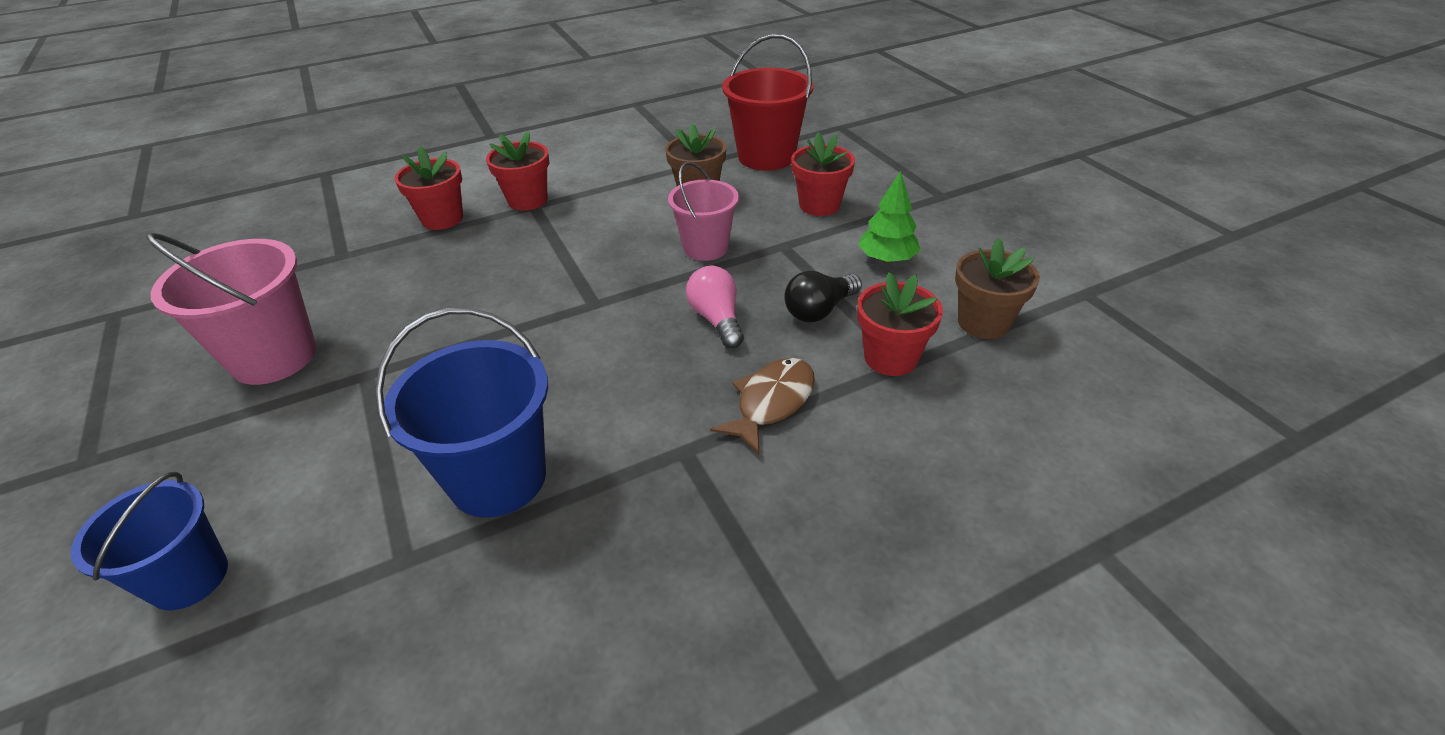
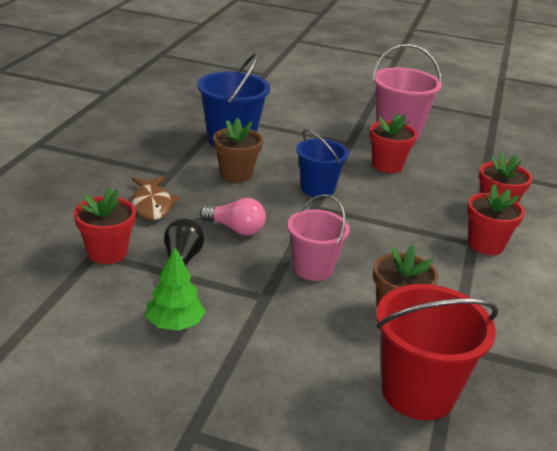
camera: 130 degrees right, 10 degrees down
(189, 578) = (279, 94): blue bucket -> blue bucket (317, 189)
(819, 205) = (289, 353): red flower pot -> red flower pot (387, 165)
(983, 323) = (60, 303): brown flower pot -> brown flower pot (236, 174)

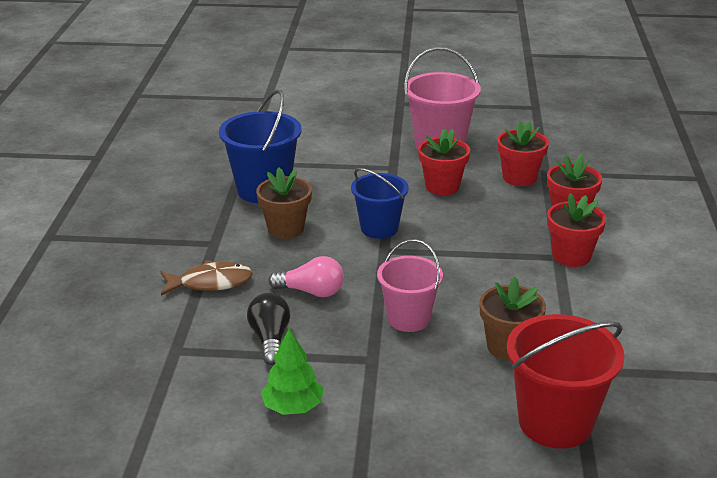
camera: 10 degrees left, 0 degrees up
(107, 252) = (188, 346): red flower pot -> red flower pot (519, 178)
(152, 205) = (211, 283): brown fish -> brown fish turned 75 degrees counterclockwise

